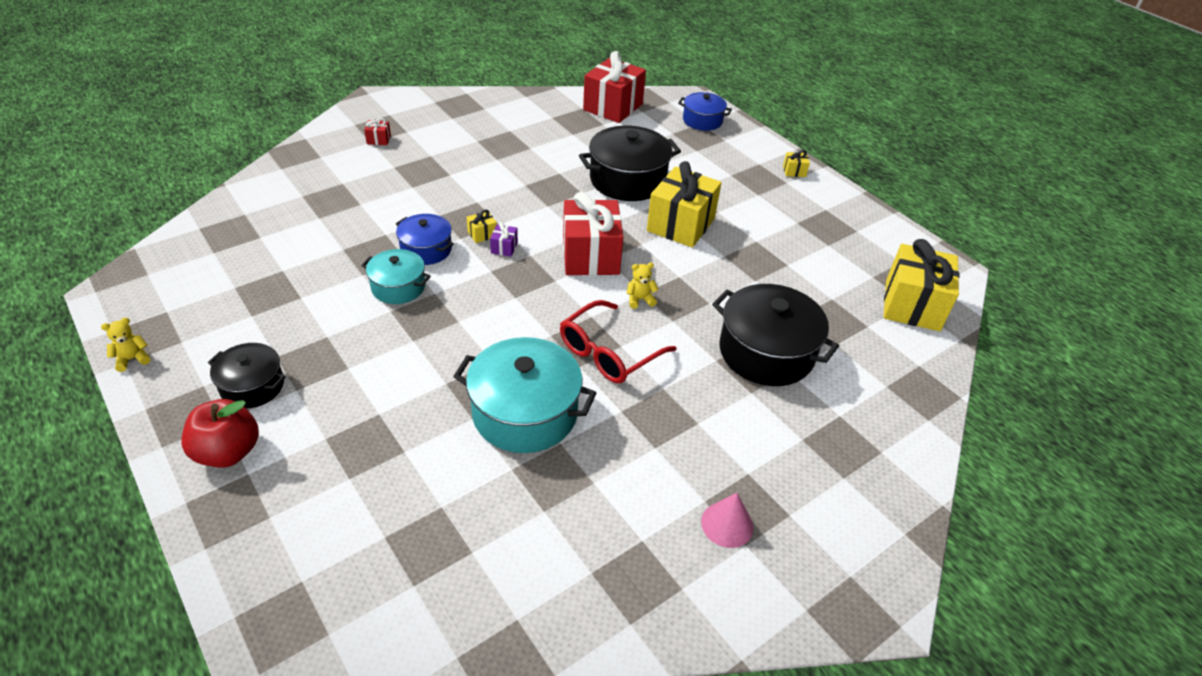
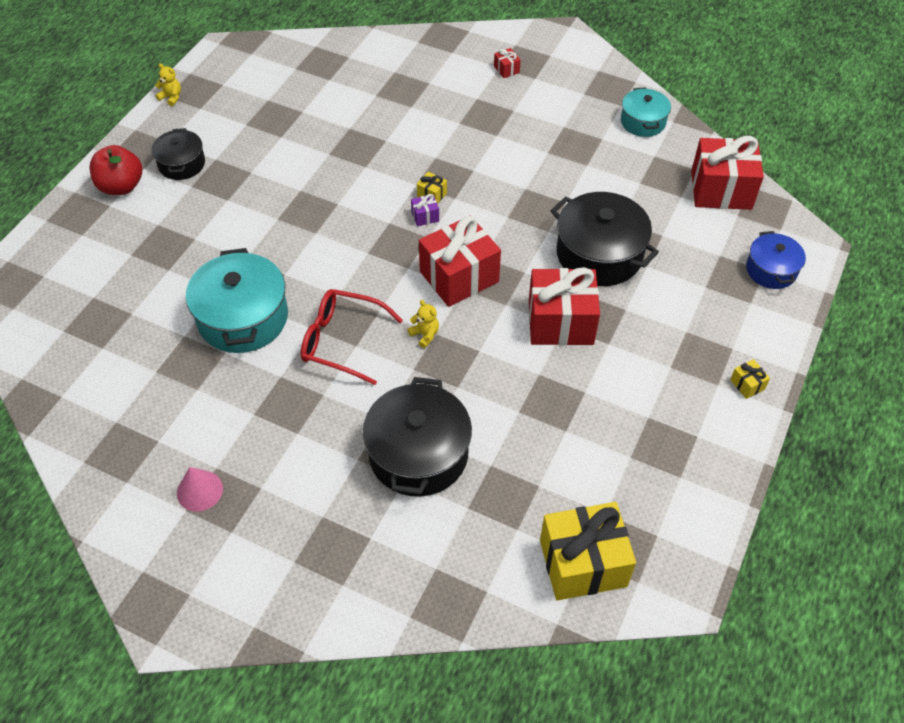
camera: 65 degrees right, 10 degrees up
(398, 287) = (329, 180): turquoise pot -> turquoise pot (643, 122)
(426, 249) = (385, 172): blue pot -> none
(680, 224) = (560, 322): yellow gift -> red gift

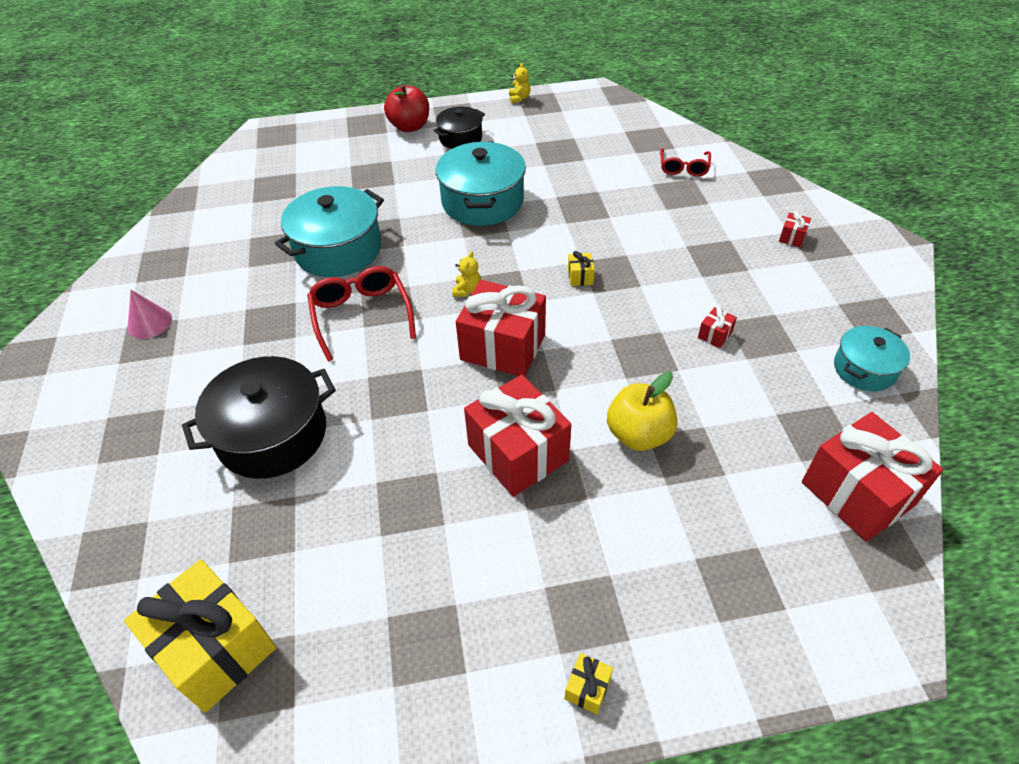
camera: 55 degrees right, 5 degrees down
(285, 198) = (482, 201): none -> turquoise pot
(377, 68) = (683, 168): none -> red glasses
(425, 216) = (550, 287): purple gift -> none
(425, 335) = (413, 362): yellow teddy bear -> yellow teddy bear (467, 290)
(553, 165) = (715, 335): none -> red gift
(599, 254) = (638, 434): black pot -> yellow apple
(771, 270) = (794, 617): blue pot -> none

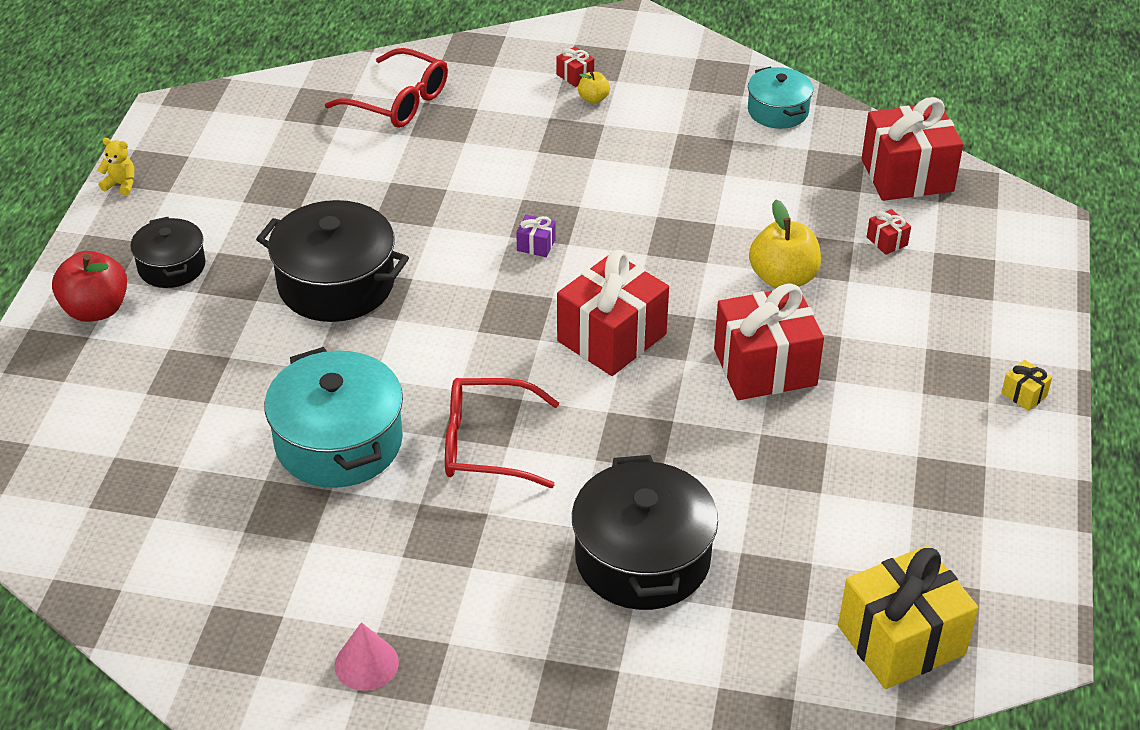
camera: 70 degrees left, 5 degrees down
(467, 290) = (500, 341): yellow teddy bear -> none
(482, 201) = (336, 284): turquoise pot -> black pot
(580, 277) = (536, 245): yellow gift -> purple gift
(683, 168) = (399, 101): red glasses -> red glasses, size x1.58
(715, 335) = (683, 182): red gift -> red gift (887, 241)
(773, 255) = (593, 98): none -> yellow apple

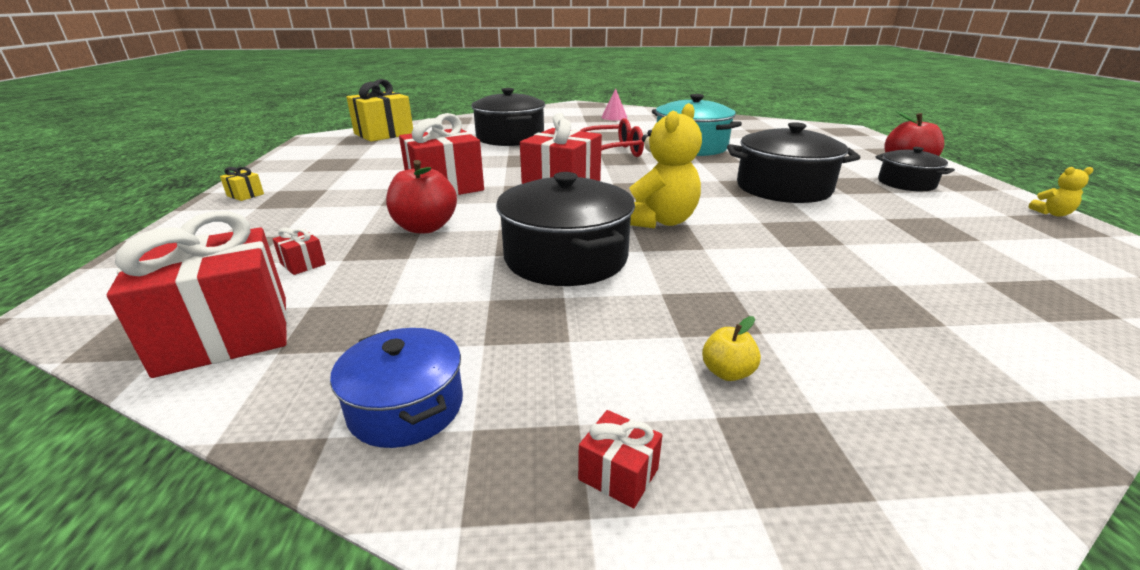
camera: 165 degrees right, 15 degrees down
(399, 101) = (975, 319): red glasses -> none
(536, 245) = (659, 221): purple gift -> yellow teddy bear
(575, 76) = (794, 411): red gift -> red gift (618, 474)
(652, 208) = (566, 258): none -> black pot
(778, 111) = (406, 407): turquoise pot -> blue pot
(783, 278) = (425, 227): yellow apple -> red apple

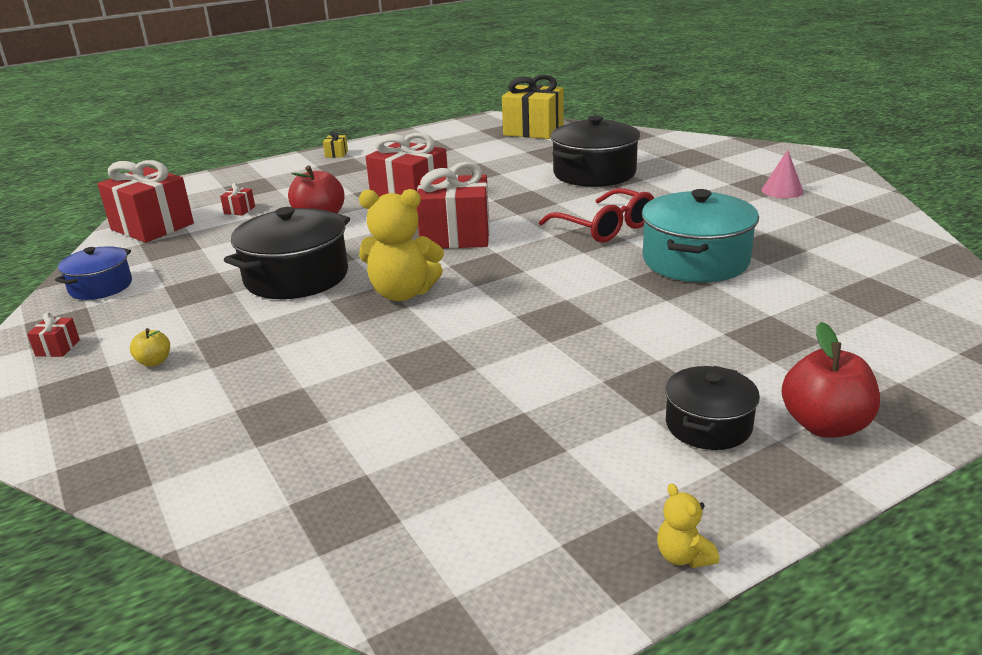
camera: 65 degrees right, 0 degrees up
(783, 188) = (577, 339): black pot -> none

